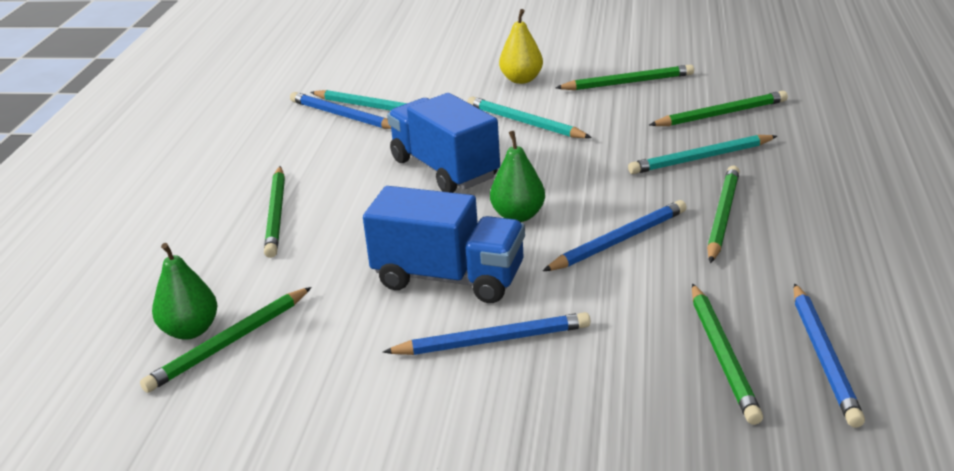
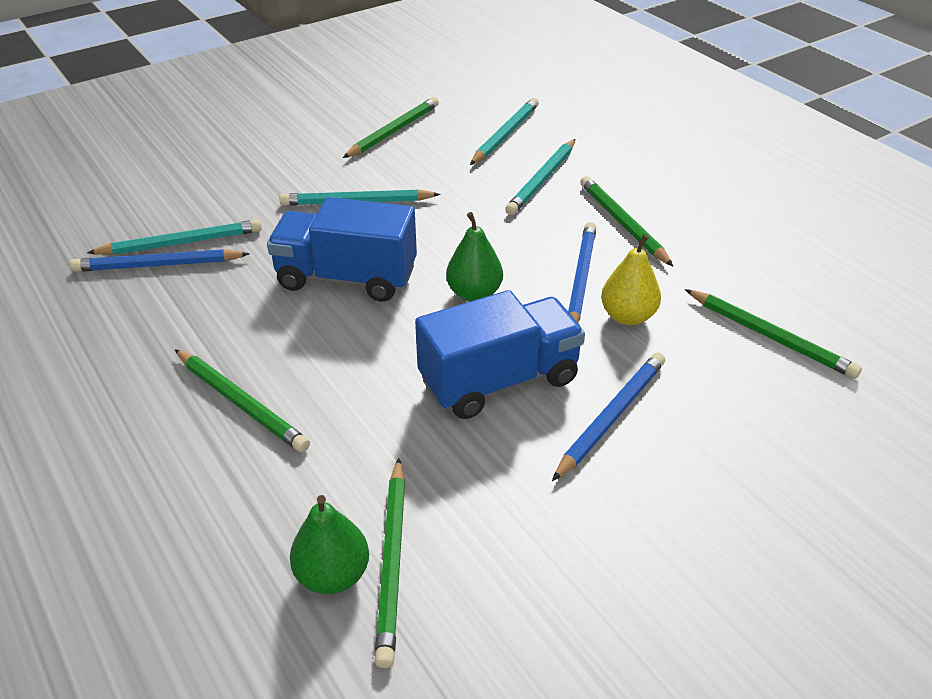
camera: 45 degrees left, 10 degrees up
(521, 79) = (294, 160): yellow pear -> yellow pear (627, 316)
(721, 114) = (505, 135): green pencil -> turquoise pencil
(824, 357) = (823, 303): blue pencil -> none

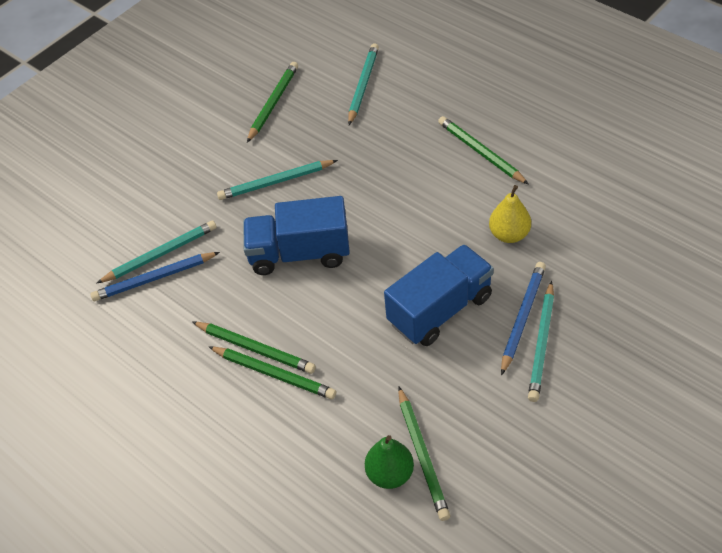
camera: 10 degrees left, 10 degrees up
(474, 293) = (396, 243): green pear -> none
(542, 180) = (408, 125): turquoise pencil -> turquoise pencil (542, 344)
(581, 278) = (467, 210): blue pencil -> none
(770, 336) = (609, 226): green pencil -> green pencil (255, 349)

